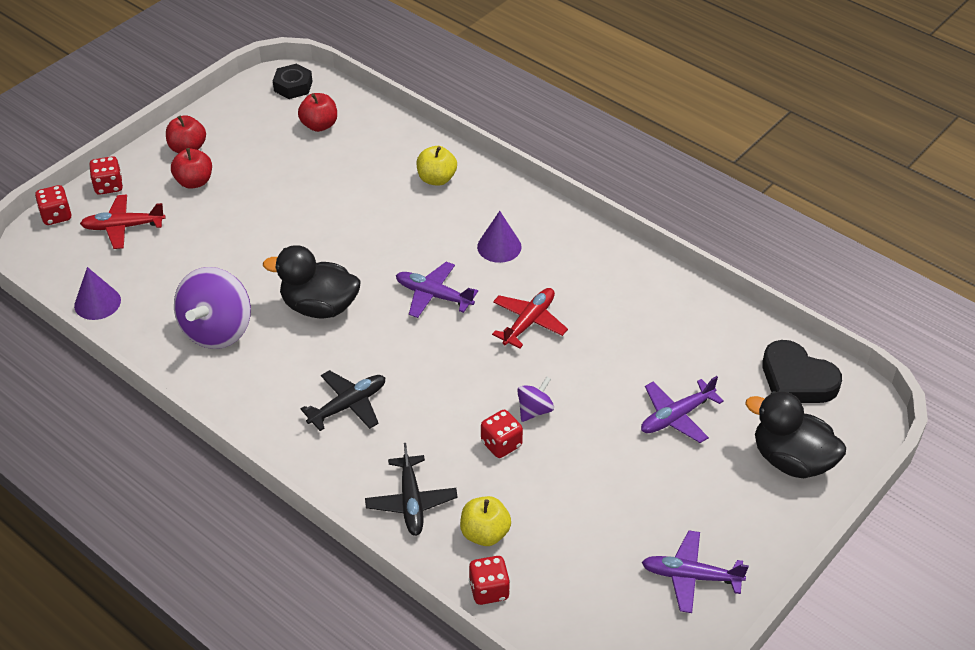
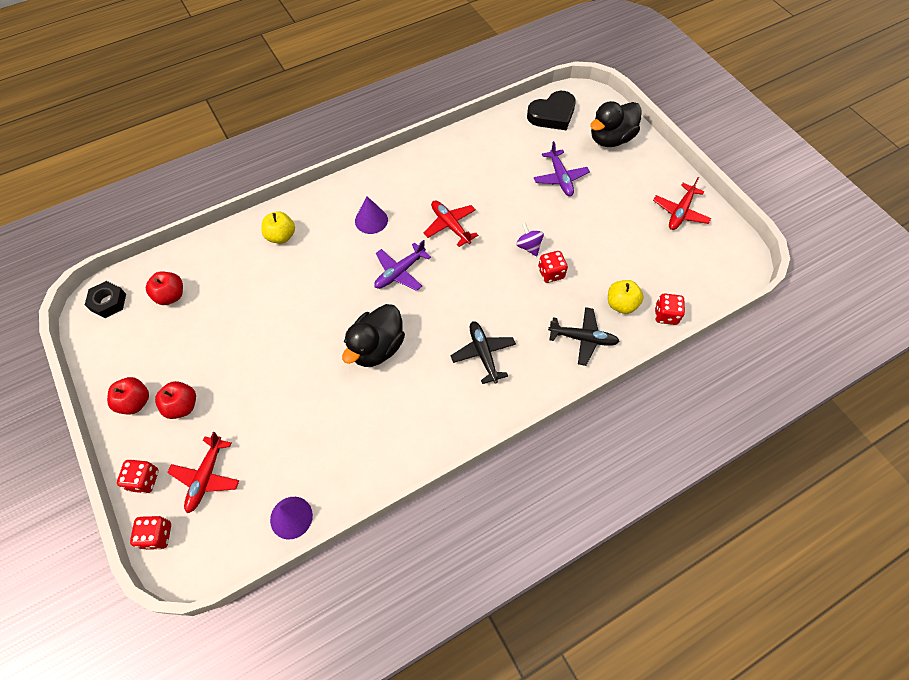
camera: 70 degrees left, 15 degrees up
(217, 330) = (368, 426): purple spinning top -> none
(690, 576) = (680, 212): purple plane -> red plane

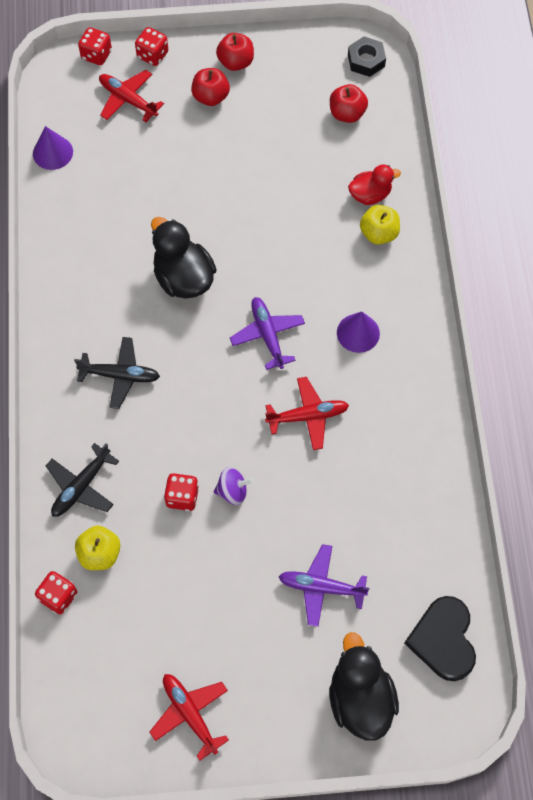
camera: 115 degrees right, 5 degrees up
(247, 253) = (370, 195): none -> red duck

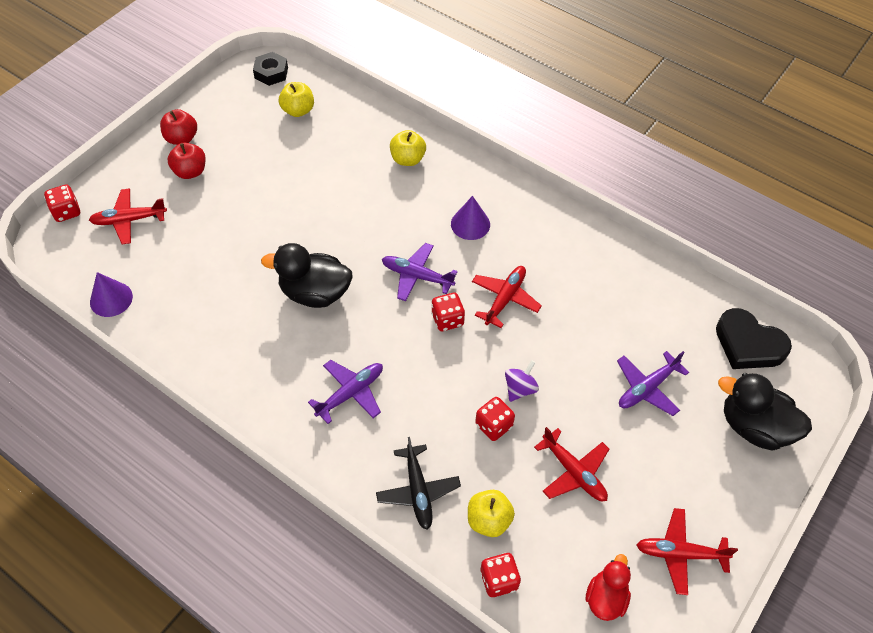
camera: 50 degrees left, 10 degrees down
(120, 375) = (351, 393): black plane -> purple plane
(152, 55) = (112, 179): red dice -> red dice (447, 319)
(193, 585) = (573, 472): none -> red plane
(347, 113) = (298, 110): red apple -> yellow apple
(370, 195) = (373, 143): red duck -> red duck (606, 597)

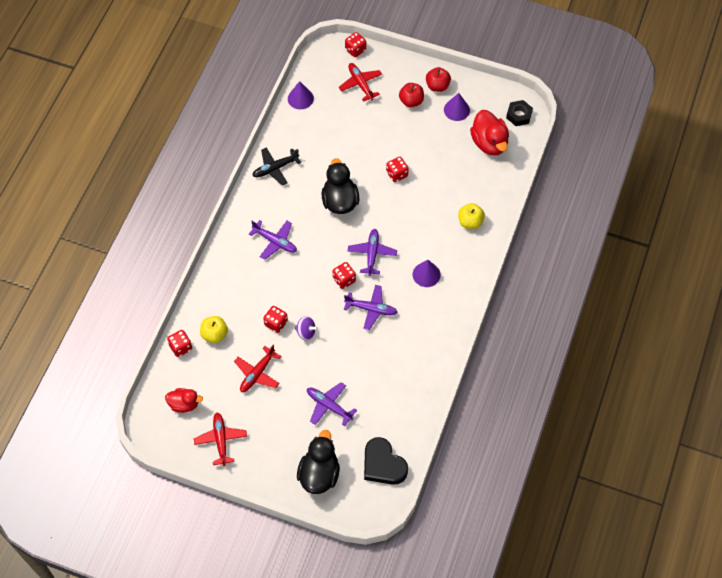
camera: 75 degrees right, 5 degrees up
(230, 129) = (456, 110): none -> purple cone
(298, 110) = (489, 143): yellow apple -> red duck
(300, 216) = (397, 174): none -> red dice
(418, 491) = (222, 294): black plane -> black plane (275, 168)
(505, 299) = (371, 309): red plane -> purple plane
(748, 344) = (383, 464): black heart -> black heart turned 60 degrees counterclockwise

